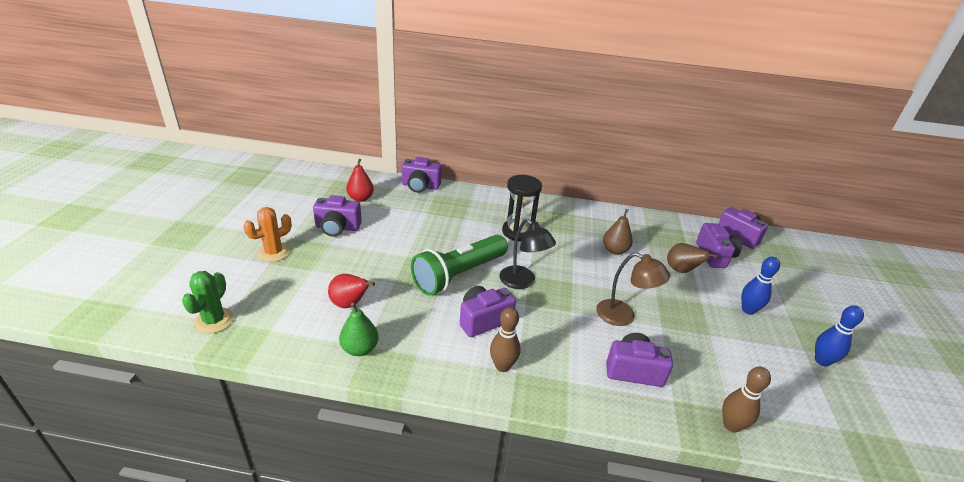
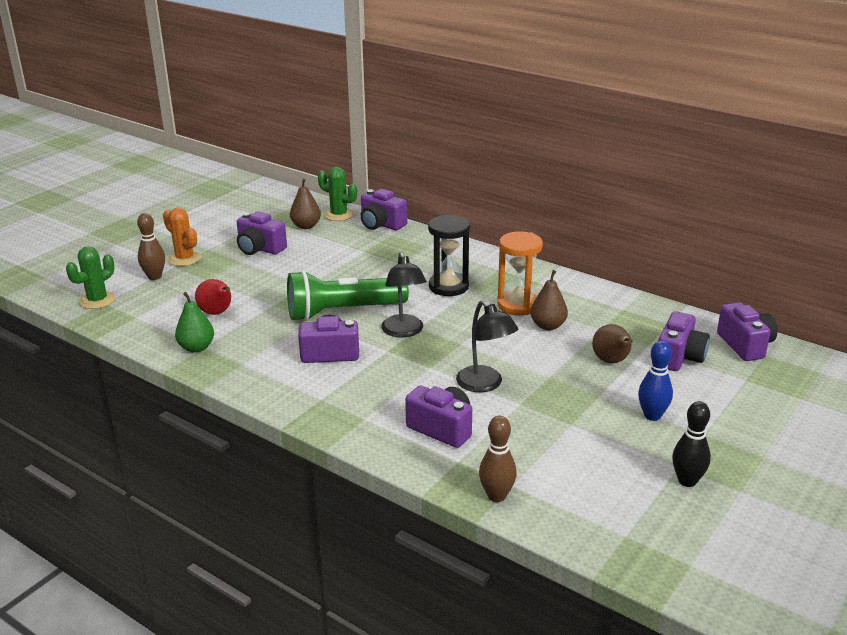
camera: 30 degrees right, 5 degrees down
(274, 252) = (184, 259): orange cactus -> orange cactus turned 60 degrees clockwise
(360, 198) = (306, 226): red pear -> brown pear
(379, 183) = (339, 215): none -> green cactus
(502, 366) = (312, 391): brown bowling pin -> brown bowling pin (154, 277)
(579, 237) = (518, 305): none -> orange hourglass
(623, 316) = (485, 384): brown lamp -> black lamp
(822, 361) = (687, 481): blue bowling pin -> black bowling pin

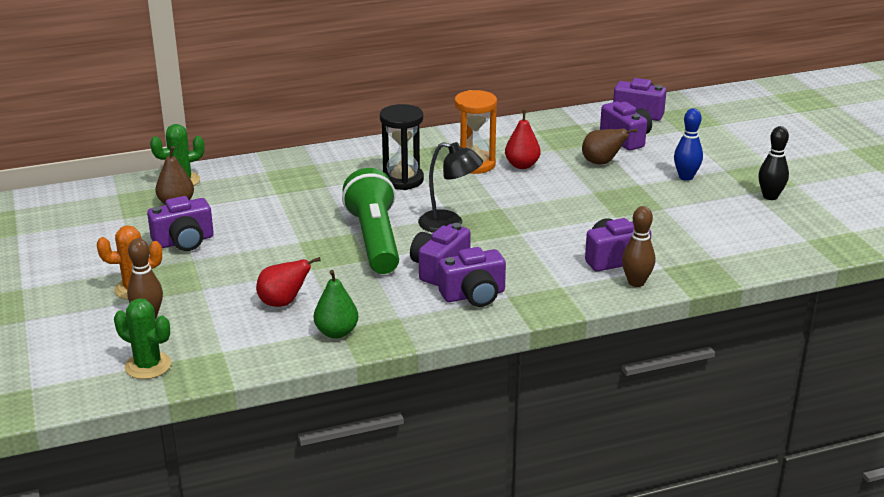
camera: 55 degrees left, 0 degrees up
(97, 300) = (148, 366): green cactus -> green cactus turned 45 degrees counterclockwise
(343, 311) = (375, 240): green flashlight -> green flashlight turned 150 degrees clockwise
(381, 224) = (238, 168): purple camera -> purple camera (474, 295)
(485, 384) = (573, 220): black lamp -> none
(496, 496) = (720, 268): brown bowling pin -> brown bowling pin (636, 282)
(548, 326) = (522, 165): brown pear -> red pear

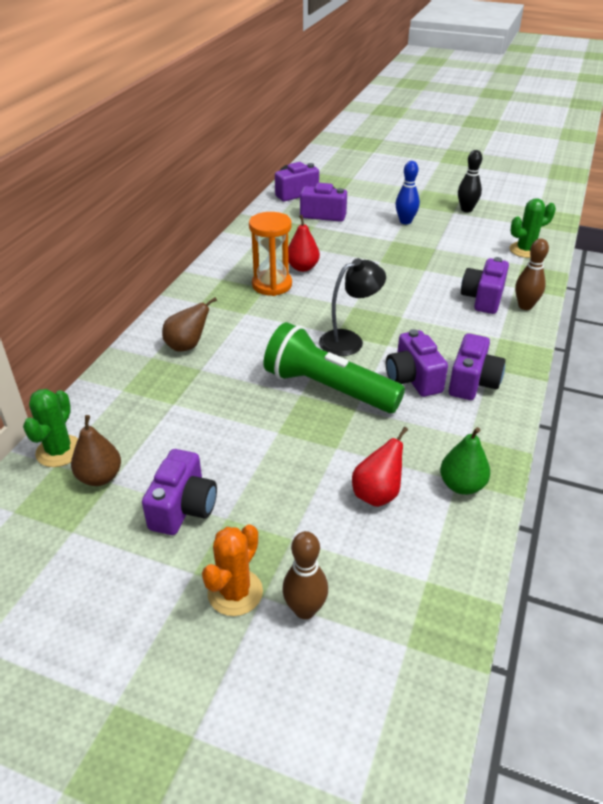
camera: 50 degrees left, 10 degrees up
(148, 366) = (405, 658): green cactus -> green cactus (525, 250)
(402, 180) = (248, 327): black hourglass -> none
(602, 163) = (344, 238): brown pear -> brown pear (187, 346)

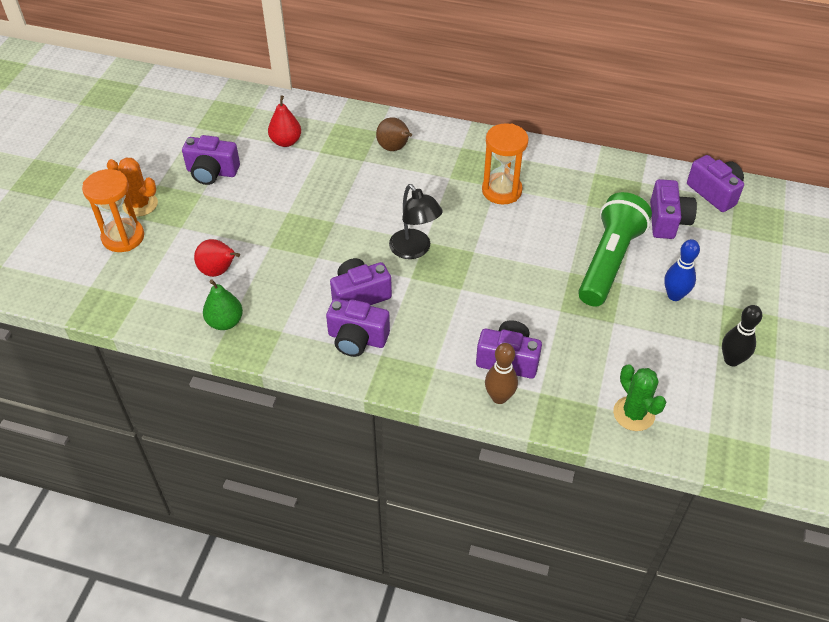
camera: 85 degrees right, 10 degrees up
(59, 451) = (267, 106): green cactus -> none
(100, 477) = (242, 129): brown pear -> none
(302, 267) = (540, 210): red pear -> red pear (286, 142)
(305, 609) = (123, 237): brown bowling pin -> orange hourglass
(328, 388) = (343, 238): green flashlight -> green flashlight (609, 261)

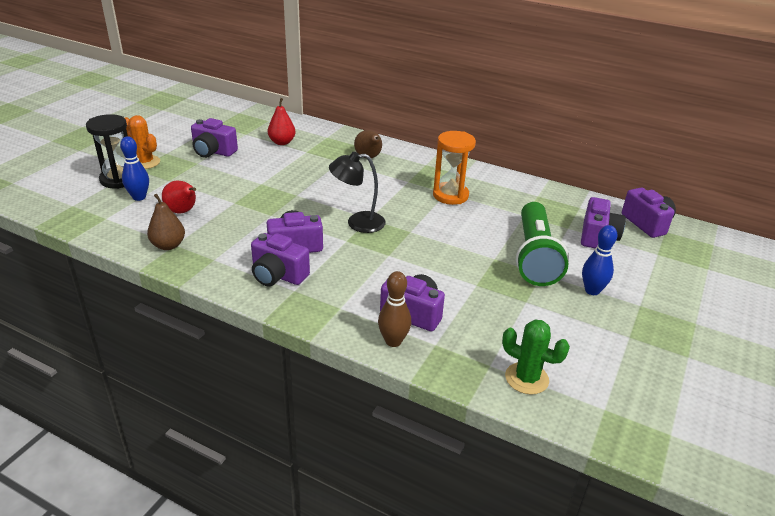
camera: 10 degrees right, 15 degrees down
(123, 237) = (119, 179): orange hourglass -> black hourglass
(160, 259) = (139, 197): none -> blue bowling pin
(225, 322) = (168, 245): green pear -> brown pear
(414, 250) = (357, 223): black lamp -> black lamp turned 105 degrees clockwise
(609, 261) = (534, 256): green flashlight -> green flashlight turned 150 degrees clockwise
(634, 414) = (526, 378): green cactus -> green cactus turned 45 degrees counterclockwise
(731, 360) = (641, 351): black bowling pin -> none

